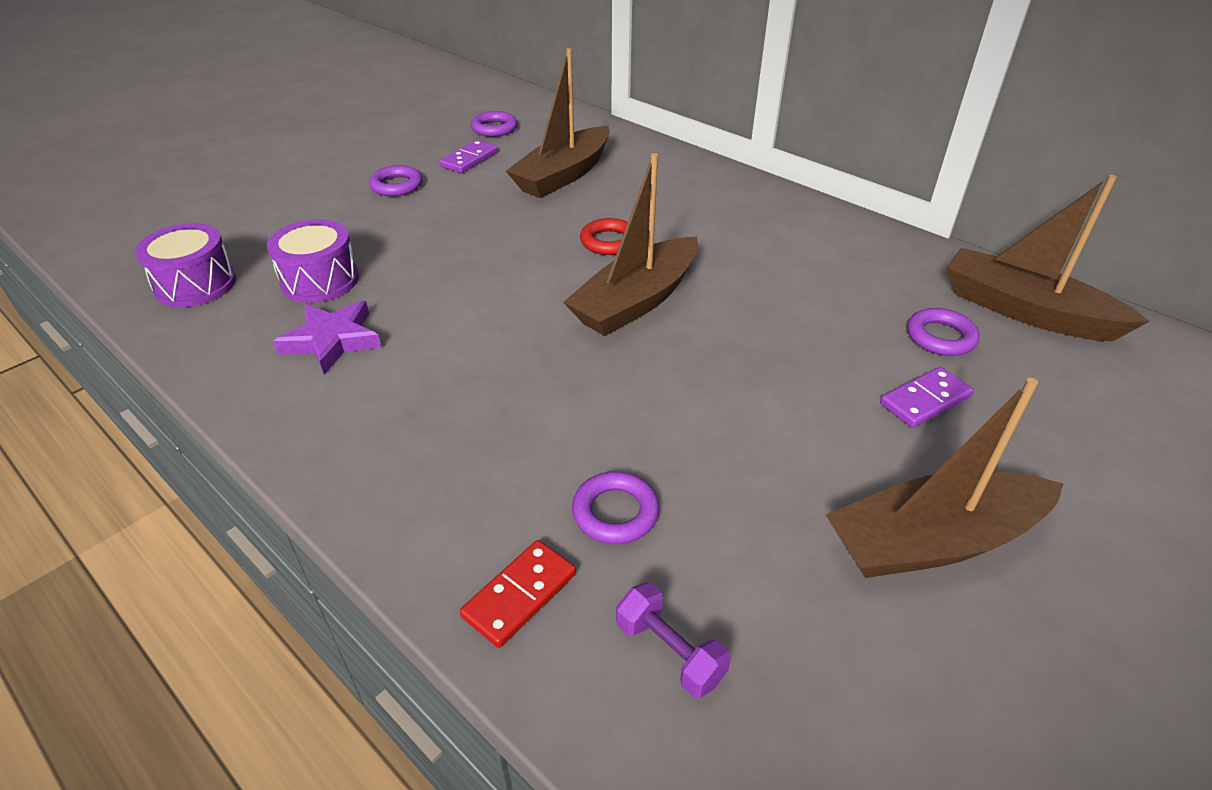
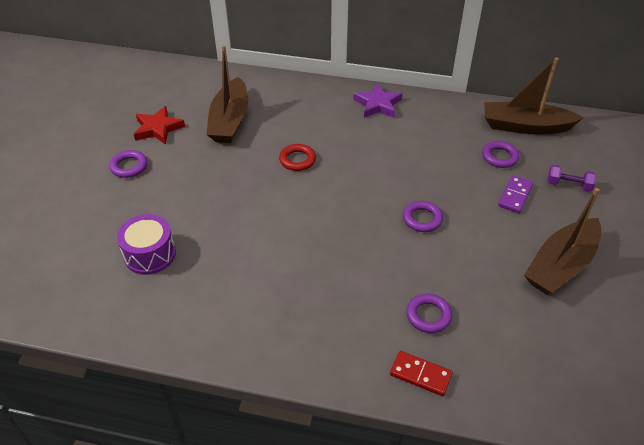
camera: 30 degrees left, 5 degrees up
(196, 284) = (70, 291): purple drum -> none
(332, 340) = (199, 289): purple star -> purple star (378, 104)
(469, 159) = (158, 128): purple domino -> red star
(494, 128) = (151, 97): purple ring -> purple ring (422, 219)
(520, 595) = (420, 374): red domino -> red domino turned 75 degrees counterclockwise
(636, 301) = (344, 194): brown boat -> none
(669, 652) = (498, 366): purple dumbbell -> purple dumbbell (568, 185)

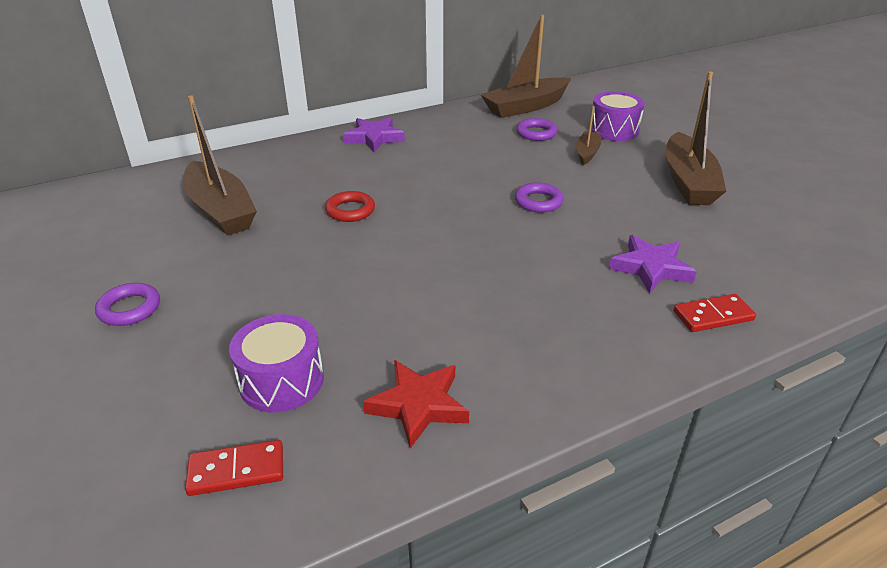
camera: 40 degrees left, 10 degrees down
(88, 289) = (236, 470): none -> red domino
(158, 128) = (126, 255): red star -> red star (418, 405)
(428, 315) = (651, 268): purple ring -> purple star
(515, 196) = (587, 153): purple domino -> brown boat
(568, 185) = (614, 130): purple dumbbell -> purple drum

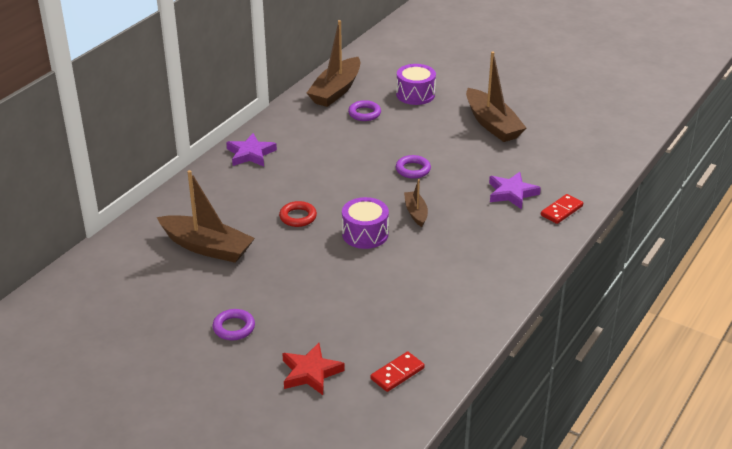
camera: 30 degrees left, 0 degrees up
(281, 381) = (372, 328): purple drum -> purple drum (365, 234)
(418, 405) = (454, 311): red star -> red star (310, 372)
(587, 153) = (413, 120): brown boat -> brown boat (416, 213)

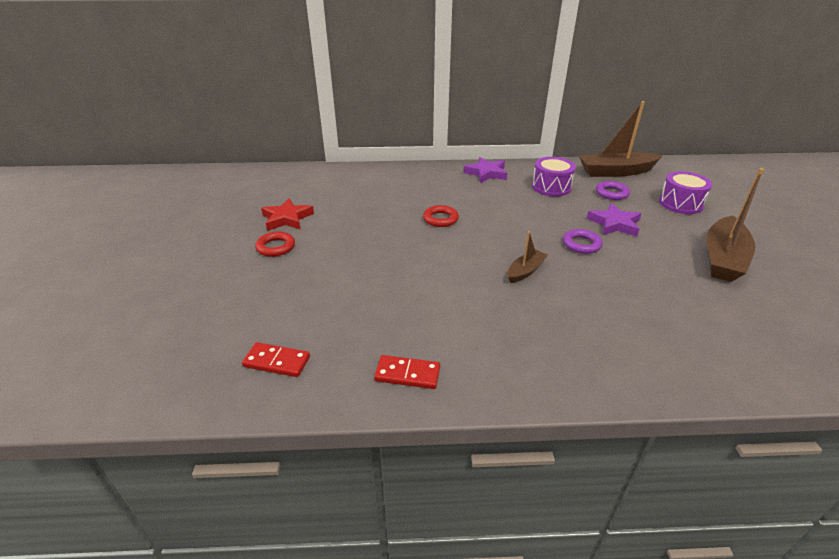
camera: 55 degrees right, 0 degrees up
(207, 247) = (360, 200): brown boat -> none
(234, 328) = (276, 247): purple ring -> red ring
(310, 372) = (244, 307): red star -> red star (287, 218)
(365, 234) = (460, 257): purple drum -> purple drum (551, 187)
(511, 193) = (644, 317): purple star -> purple star (614, 224)
(561, 211) = (676, 369): red domino -> red domino (407, 374)

